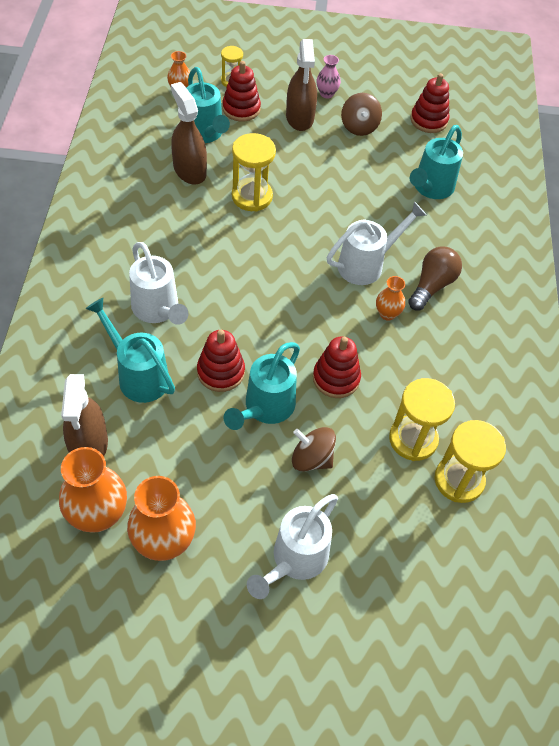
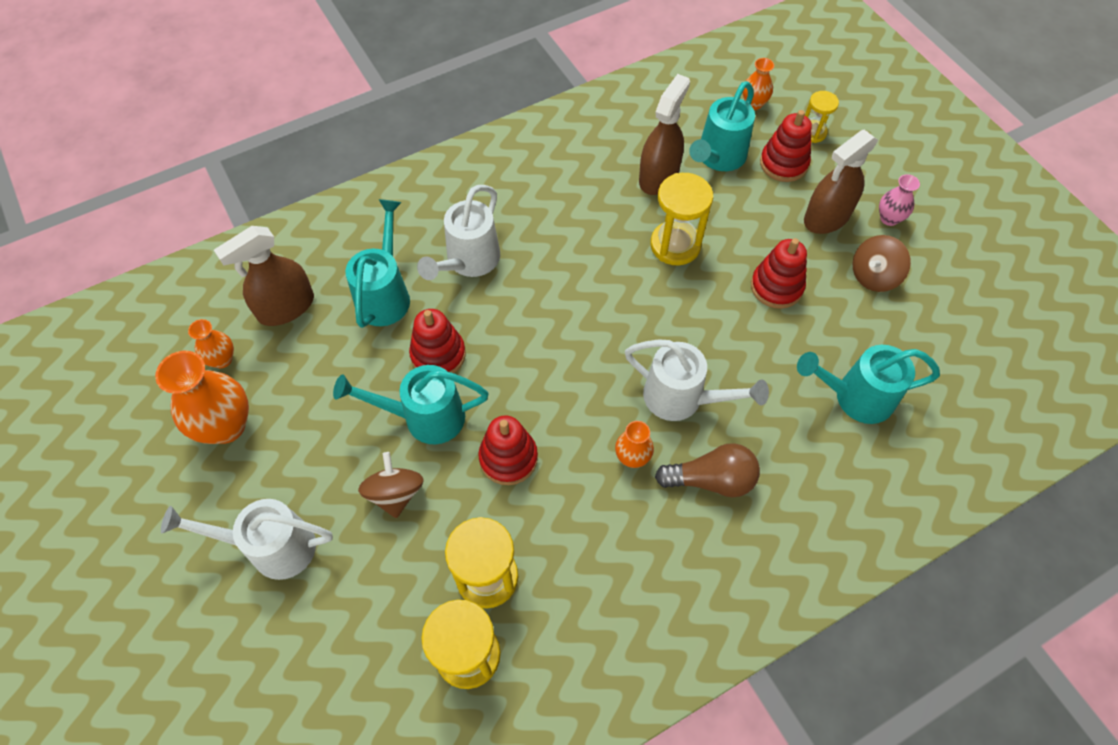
camera: 60 degrees right, 5 degrees up
(98, 515) = (222, 359): orange vase -> orange vase, size x0.53
(428, 120) = (960, 335): red stacking toy -> red stacking toy (776, 287)

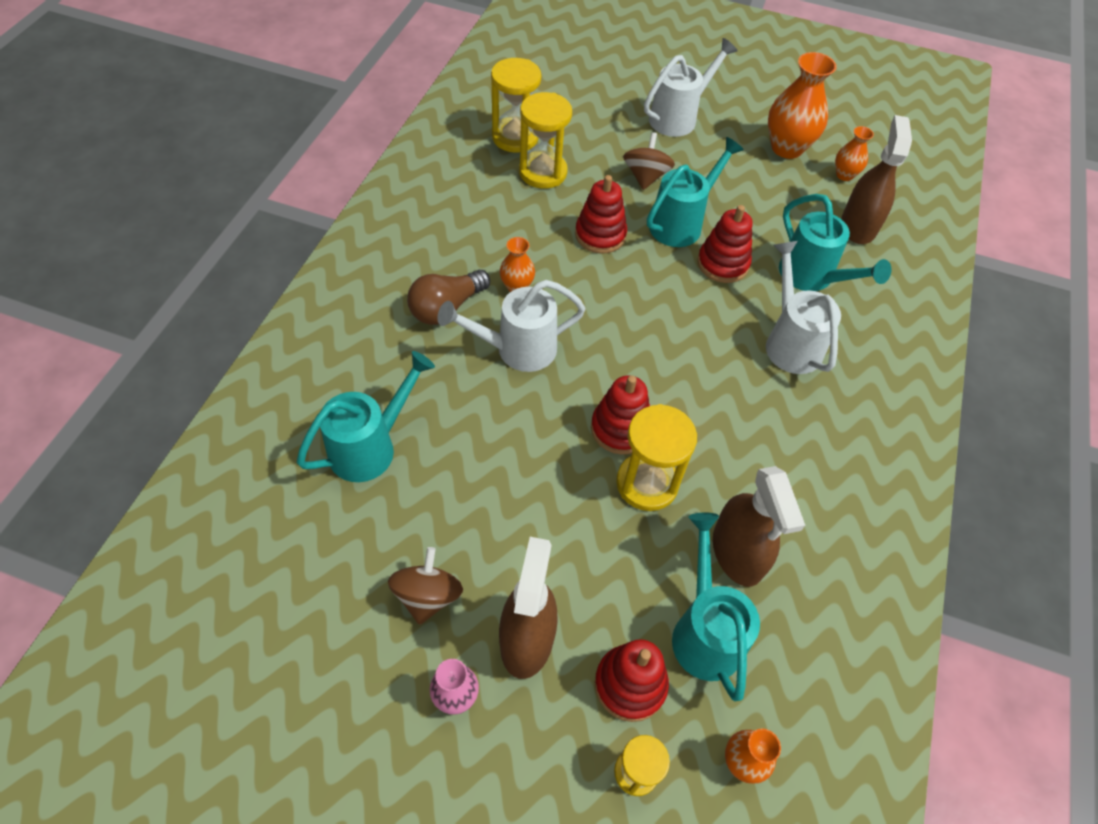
camera: 135 degrees right, 5 degrees down
(395, 493) = (645, 177): brown spinning top -> brown spinning top turned 120 degrees counterclockwise
(776, 287) = (517, 508): red stacking toy -> red stacking toy (620, 429)

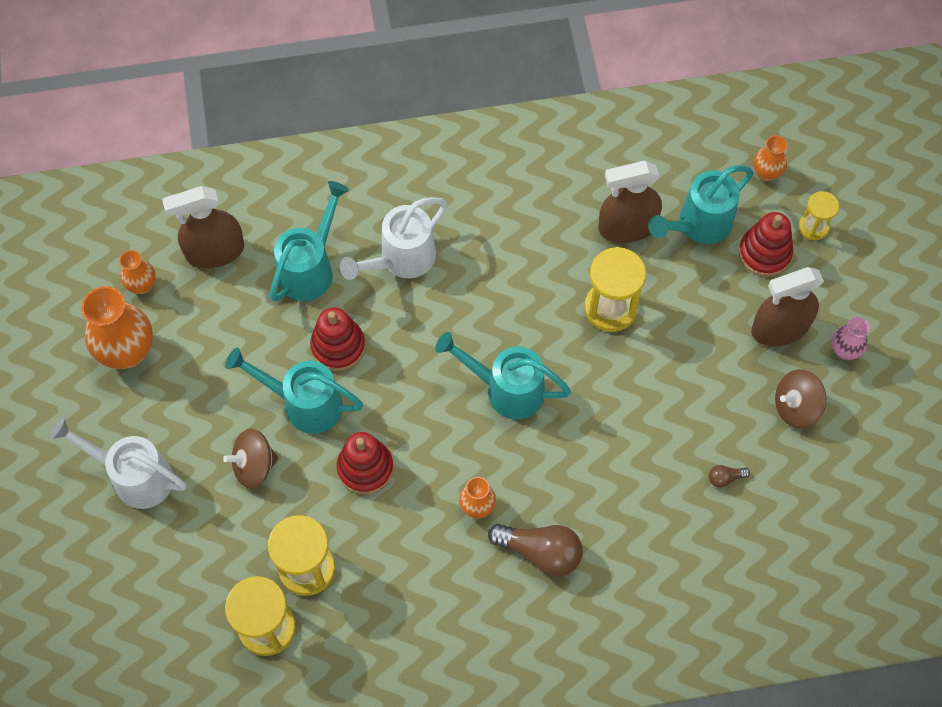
camera: 115 degrees left, 10 degrees up
(370, 447) = (714, 522): turquoise watering can -> turquoise watering can (506, 389)
(404, 481) = (725, 478): none -> brown light bulb
(517, 349) = (547, 467): white watering can -> none
(620, 429) = (574, 348): red stacking toy -> none
(737, 553) = (627, 227): brown spray bottle -> brown spray bottle turned 150 degrees counterclockwise

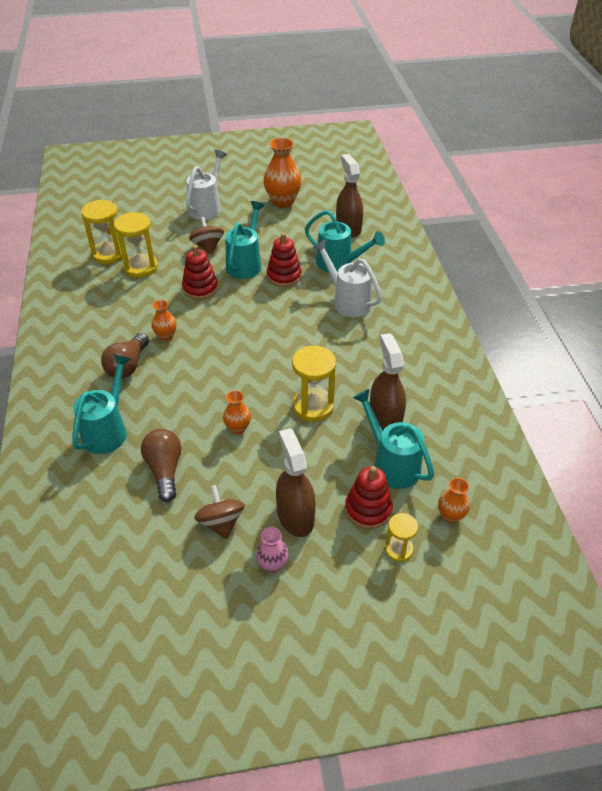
camera: 90 degrees right, 20 degrees down
(142, 285) = (324, 204): orange vase -> orange vase (238, 428)
(506, 389) = (249, 350): turquoise watering can -> turquoise watering can (108, 430)
(725, 478) = (165, 470): brown light bulb -> brown light bulb, size x2.20

